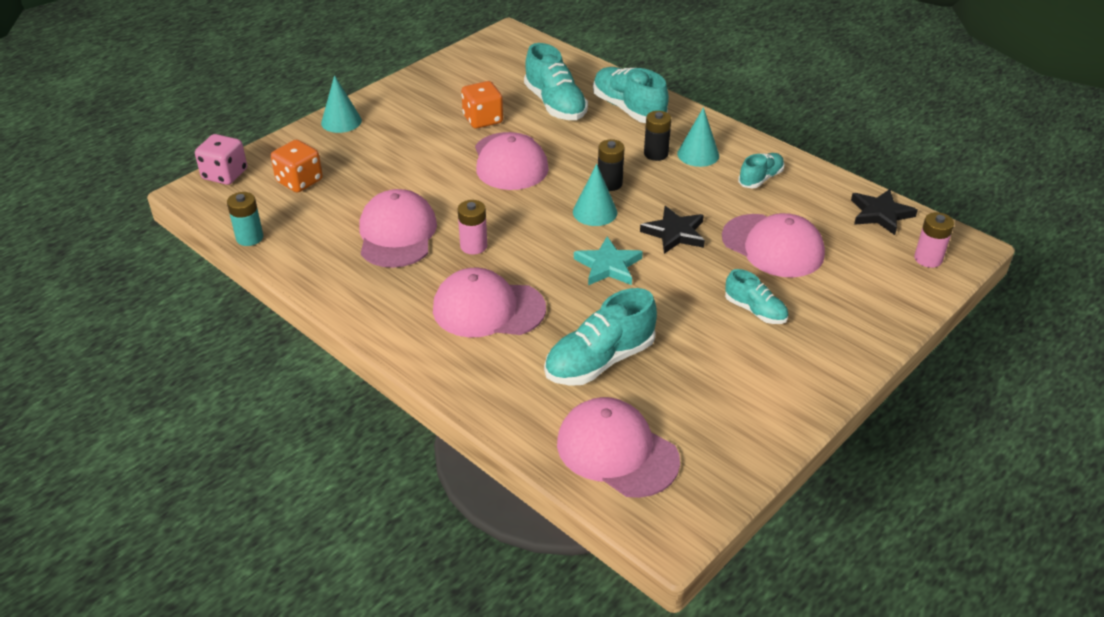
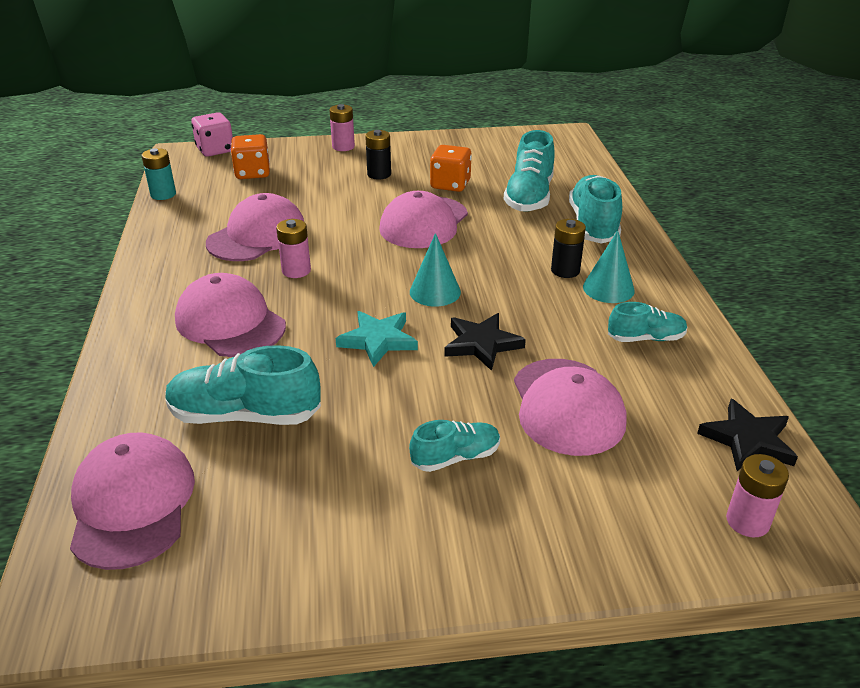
camera: 40 degrees right, 5 degrees down
(341, 121) = (343, 147): turquoise cone -> pink battery
(609, 184) = (483, 275): black battery -> black battery (379, 174)
(755, 311) = (455, 457): turquoise shoe -> turquoise shoe turned 105 degrees counterclockwise

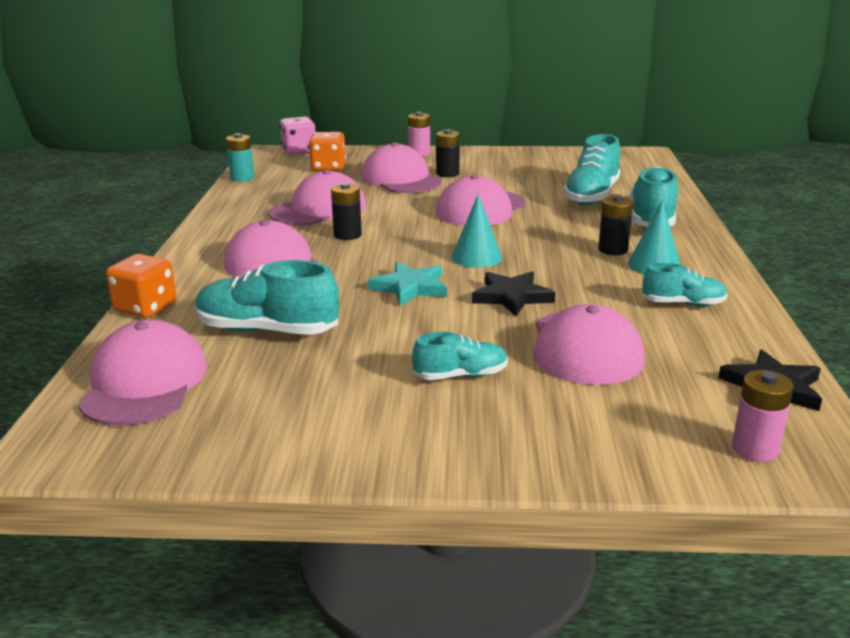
camera: 10 degrees right, 10 degrees down
(296, 270) = (347, 235): pink battery -> black battery
(333, 185) = (401, 179): none -> pink cap
(450, 184) = (515, 184): orange dice -> orange dice (146, 308)

